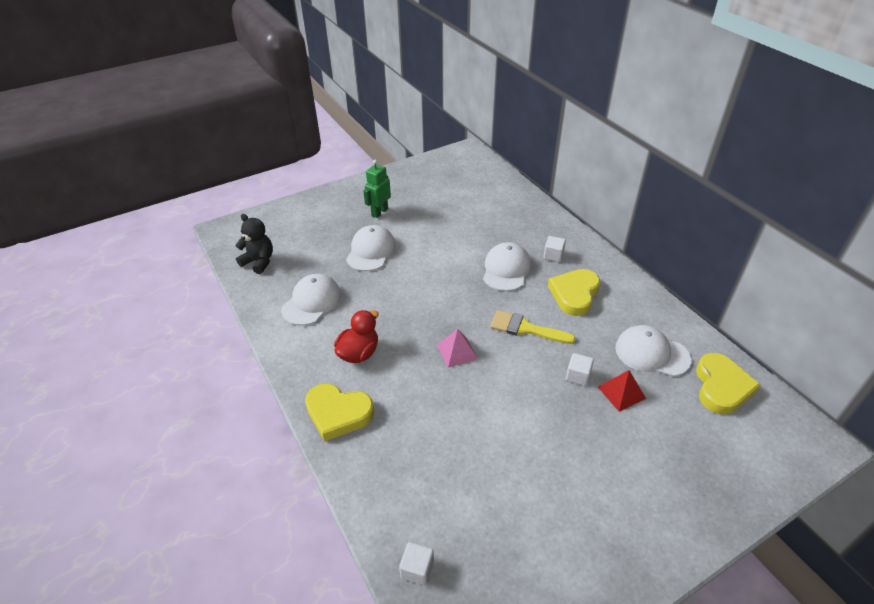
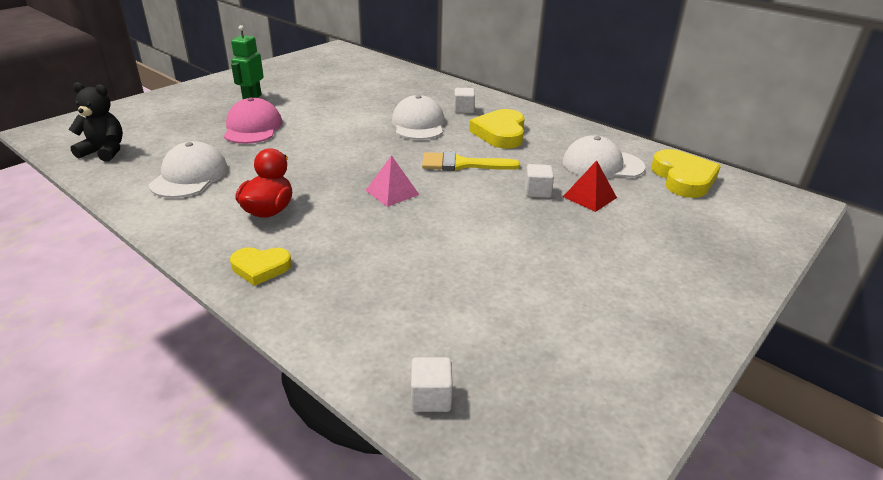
camera: 20 degrees left, 10 degrees down
(338, 413) = (260, 268): yellow heart -> yellow heart, size x0.62
(371, 251) = (253, 128): white cap -> pink cap

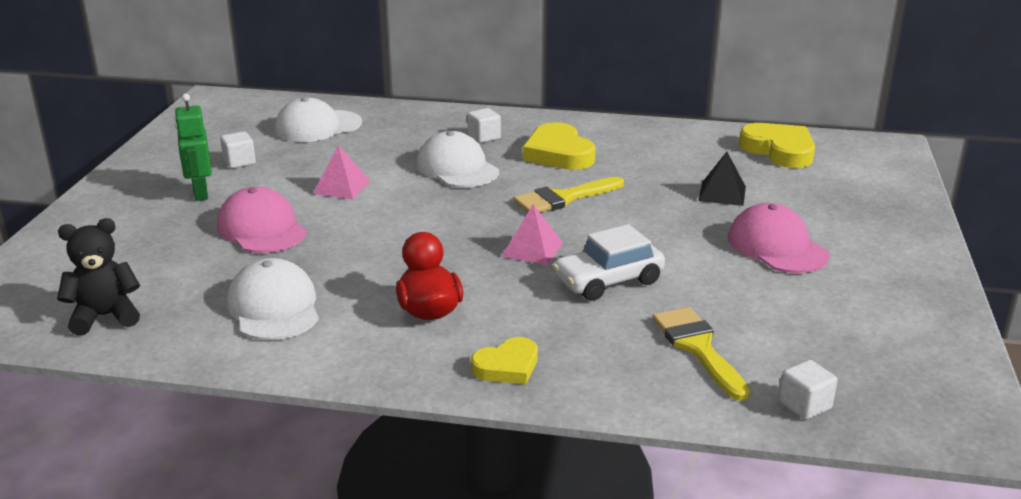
camera: 30 degrees left, 5 degrees down
(332, 116) = (341, 187): none -> pink pyramid
(409, 310) = (698, 348): none -> yellow brush
(413, 233) = (608, 281): none -> white car
(537, 191) = (670, 203): white cube -> white cube (239, 162)
(582, 253) = (777, 246): none -> pink cap
(589, 197) = (722, 193): red pyramid -> black pyramid
(602, 164) = (695, 158): white cap -> white cap (318, 127)

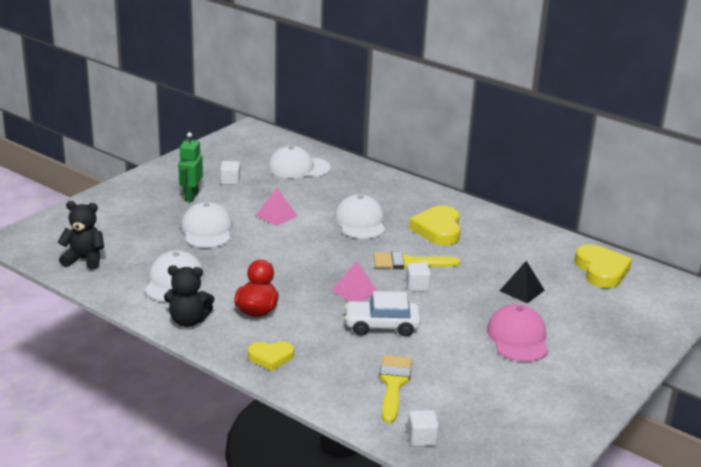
camera: 25 degrees right, 0 degrees up
(262, 228) = (207, 230): pink cap -> white cap
(343, 354) = (188, 321): none -> black teddy bear
(484, 137) = (399, 204): white cube -> white cube (417, 286)

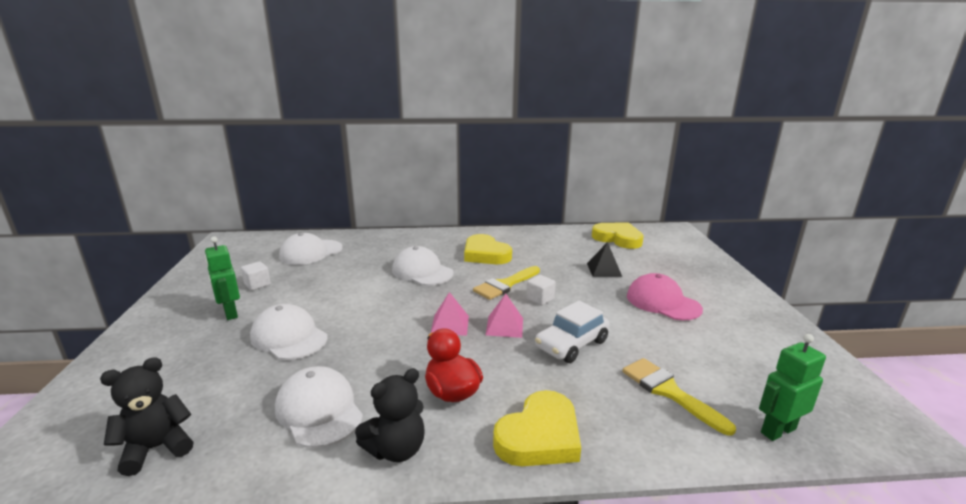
camera: 40 degrees left, 5 degrees down
(271, 357) = (539, 436): yellow heart -> yellow heart, size x1.61
(276, 215) = (343, 295): pink pyramid -> pink pyramid (450, 325)
(421, 438) = (777, 430): white cube -> green robot

